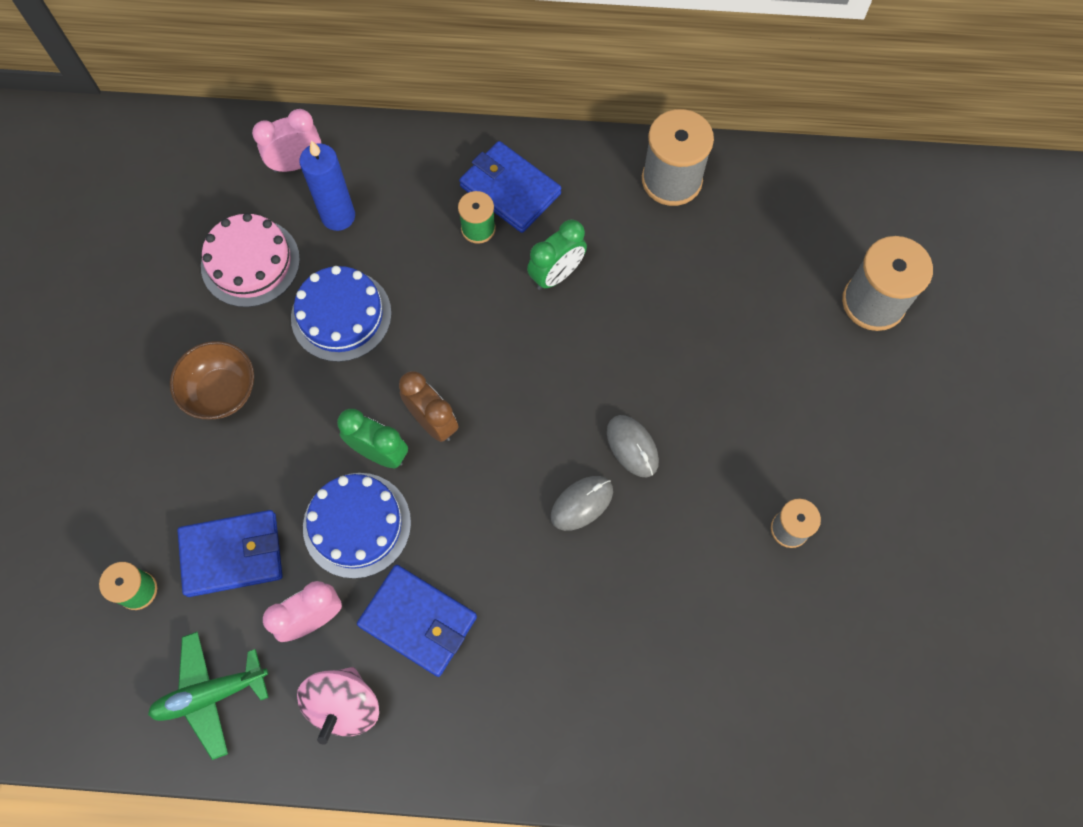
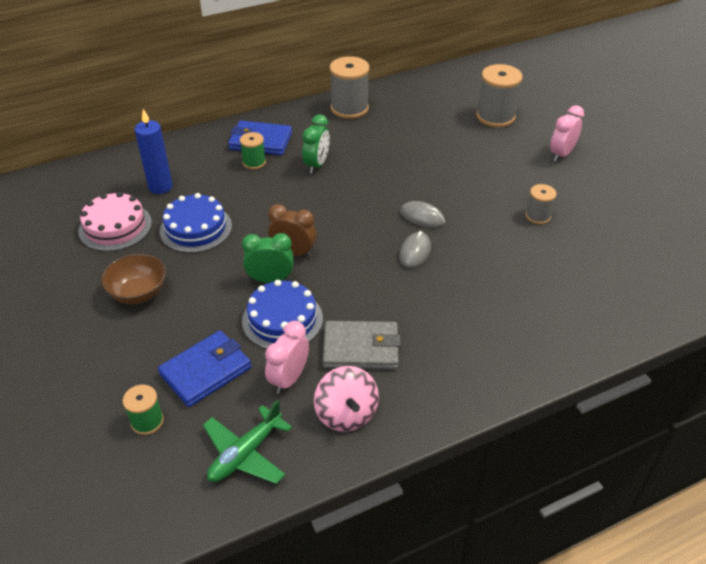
camera: 30 degrees left, 25 degrees down
(297, 164) = (115, 174): pink clock -> pink clock (561, 154)
(418, 621) = (361, 348): blue wallet -> grey wallet

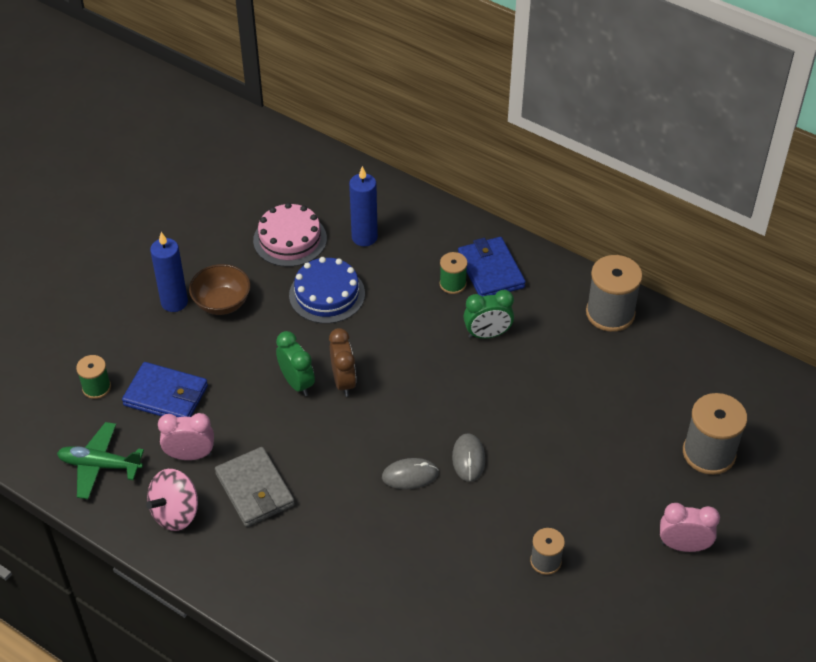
camera: 60 degrees right, 5 degrees up
(103, 324) = (174, 302): none -> blue candle
(282, 319) = (254, 416): blue cake -> none

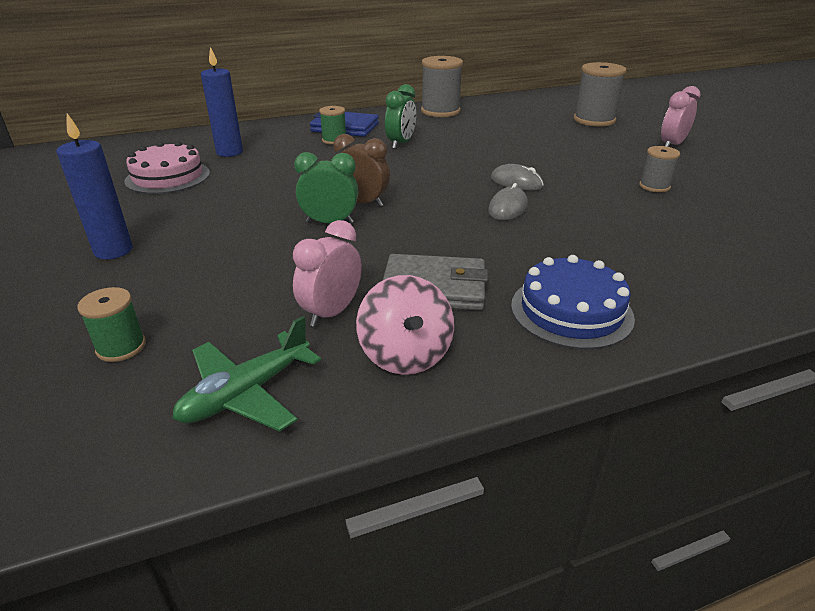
camera: 55 degrees left, 15 degrees down
(166, 395) = (222, 299): blue wallet -> none
(222, 303) = (169, 227): brown bowl -> none
(327, 294) = (256, 181): blue cake -> blue cake (571, 311)

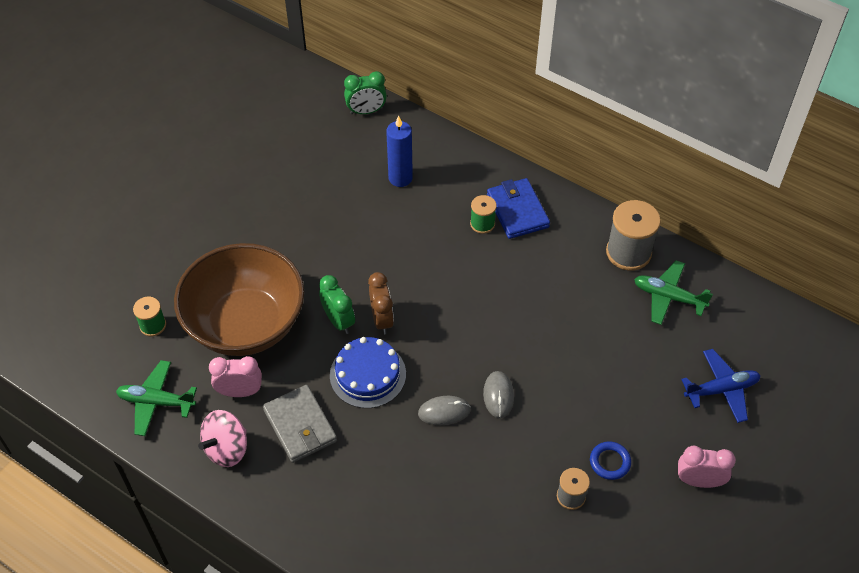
camera: 55 degrees right, 20 degrees up
(113, 251) = (224, 241): blue candle -> none
(168, 177) = (331, 180): pink cake -> none
(244, 275) = (246, 324): none -> brown bowl
(401, 144) = (515, 273): green clock -> green clock (366, 111)
(495, 112) = (668, 297): none -> green plane
(571, 311) = (324, 508): blue cake -> blue cake (368, 374)
(594, 120) = (721, 390): grey spool -> blue plane
(629, 165) = (610, 462): none -> blue ring

